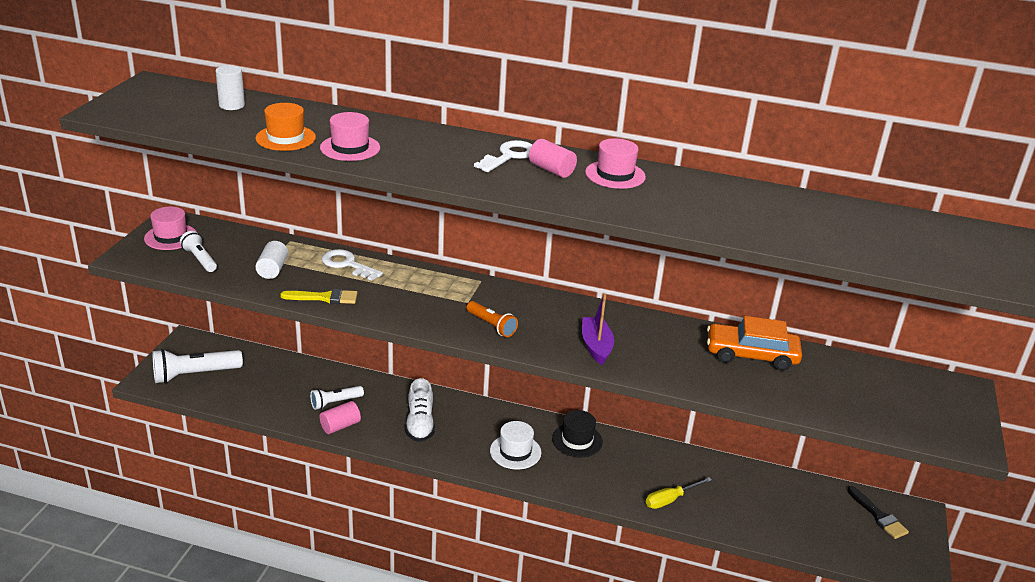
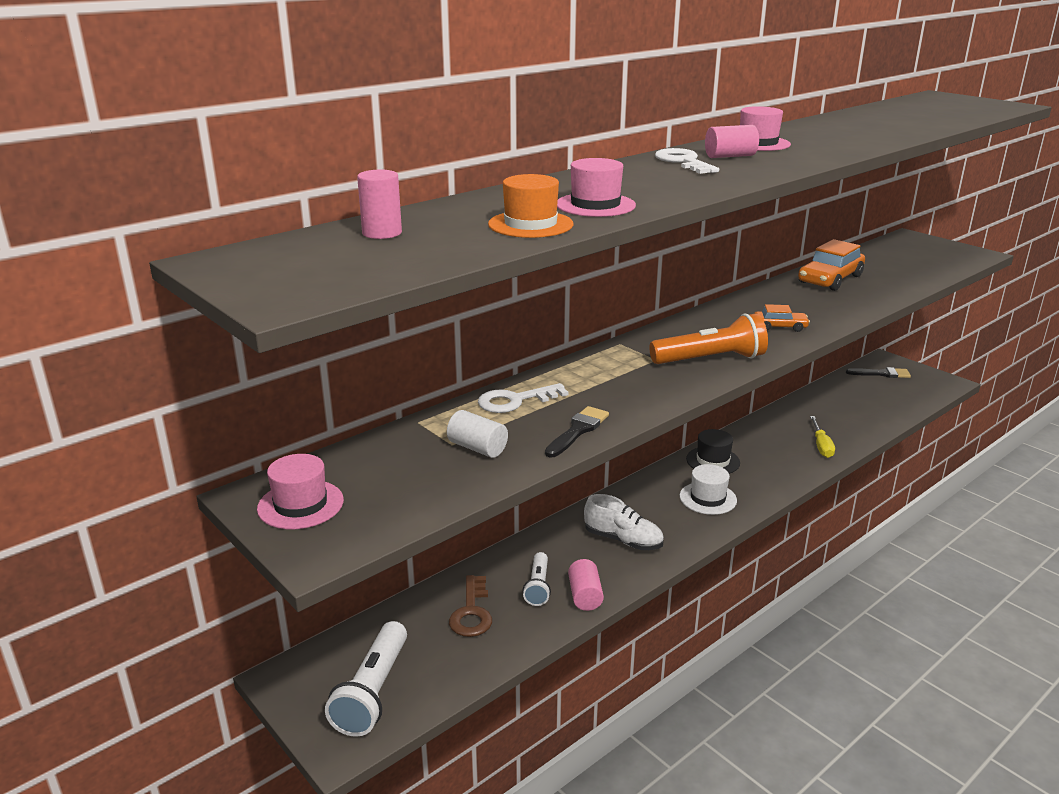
camera: 55 degrees left, 5 degrees down
(200, 259) = (393, 494): white flashlight -> none
(232, 105) = (382, 233): white cylinder -> pink cylinder
(289, 384) = (471, 612): none -> brown key
(324, 298) = (578, 430): yellow brush -> black brush
(491, 325) = (710, 359): orange flashlight -> orange flashlight, size x1.68
(596, 346) = (780, 327): purple boat -> orange car

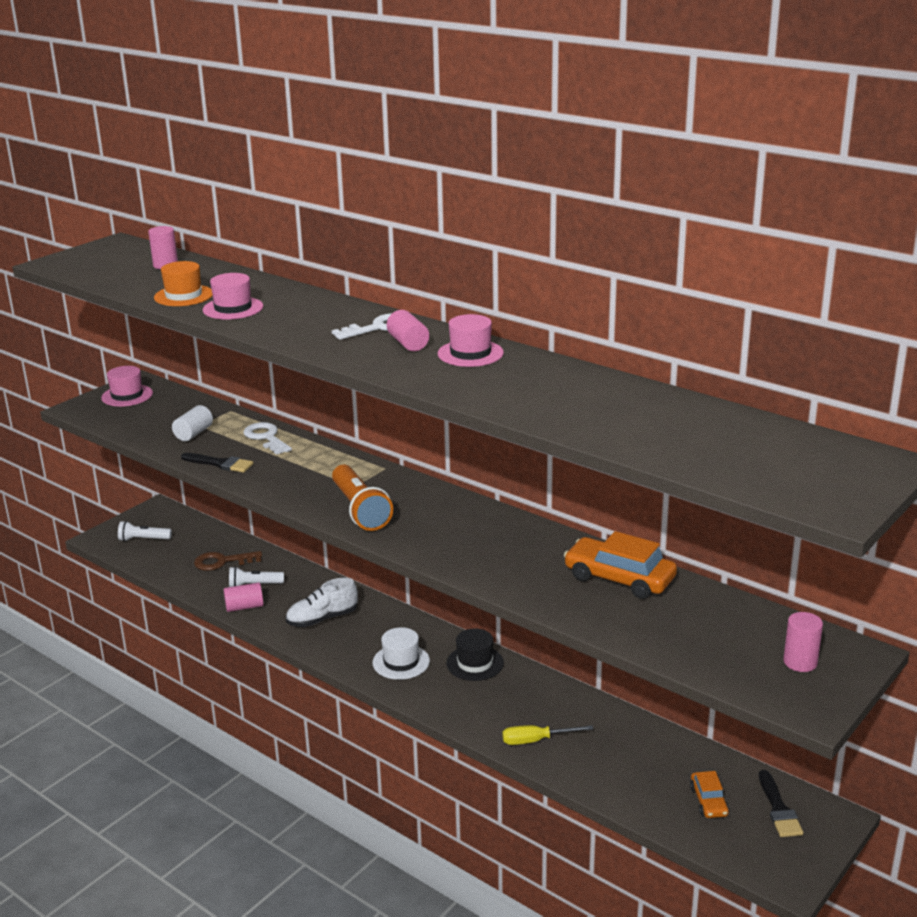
camera: 80 degrees right, 0 degrees up
(373, 692) = (143, 539): white flashlight -> white flashlight, size x0.59
(623, 540) = (322, 619): white shoe -> white shoe turned 45 degrees clockwise
(780, 327) = (452, 544): orange car -> orange car (708, 801)
(926, 249) = (800, 662): none -> pink cylinder

